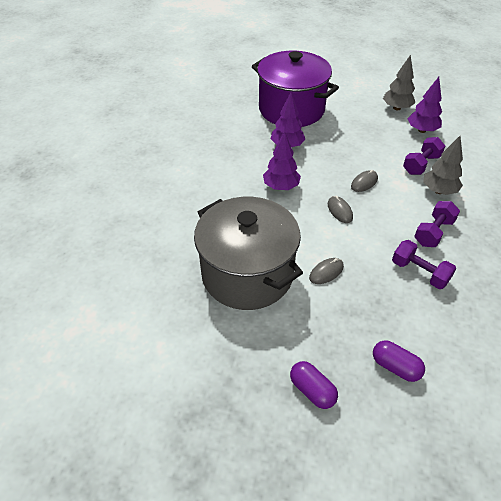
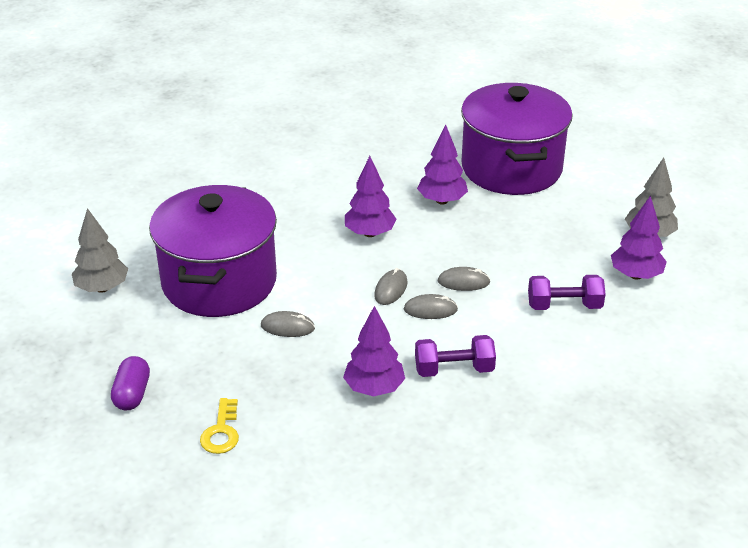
camera: 45 degrees right, 10 degrees down
(247, 274) = (219, 282): grey pot -> purple pot
(374, 208) = (430, 310): none -> grey mouse
(395, 367) = (221, 432): purple capsule -> yellow key
(419, 272) = (374, 388): purple dumbbell -> purple tree
(439, 191) = (535, 341): grey tree -> grey tree (102, 288)

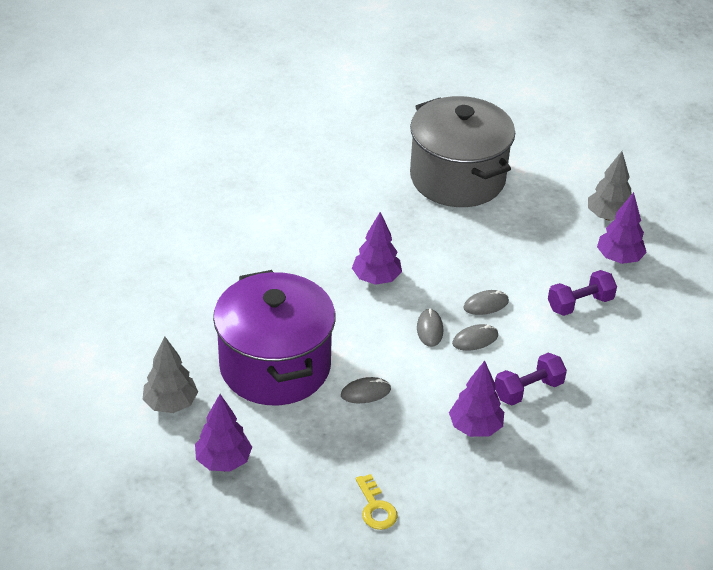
camera: 25 degrees left, 5 degrees up
(132, 394) = (274, 498): purple capsule -> none
(442, 201) = (418, 228): purple tree -> purple tree (223, 461)
(511, 168) = (457, 178): purple pot -> grey pot

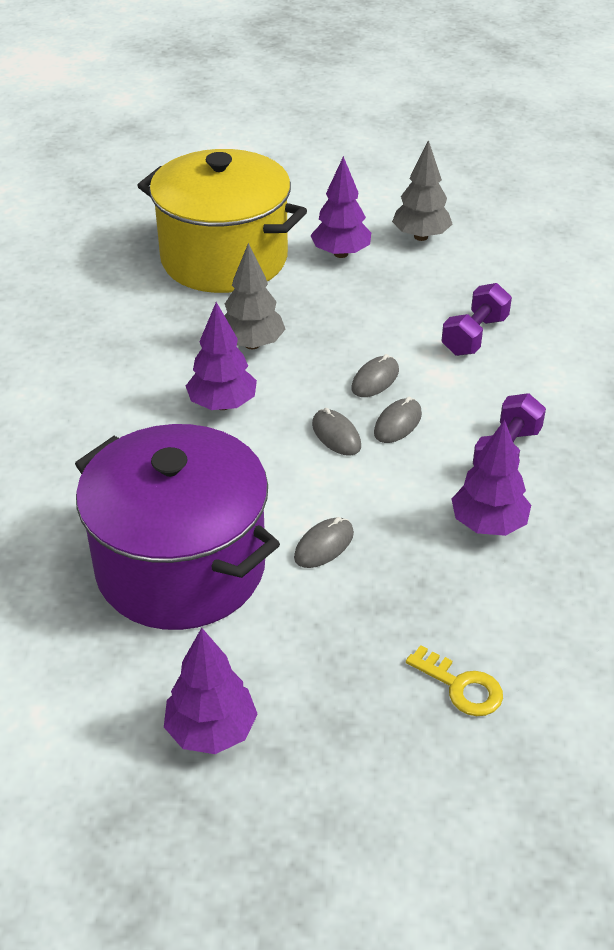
camera: 30 degrees left, 0 degrees up
(171, 404) = (74, 689): grey tree -> grey tree (252, 344)
(457, 178) = (224, 259): grey pot -> yellow pot
(619, 258) = (470, 273): purple tree -> purple tree (341, 254)

